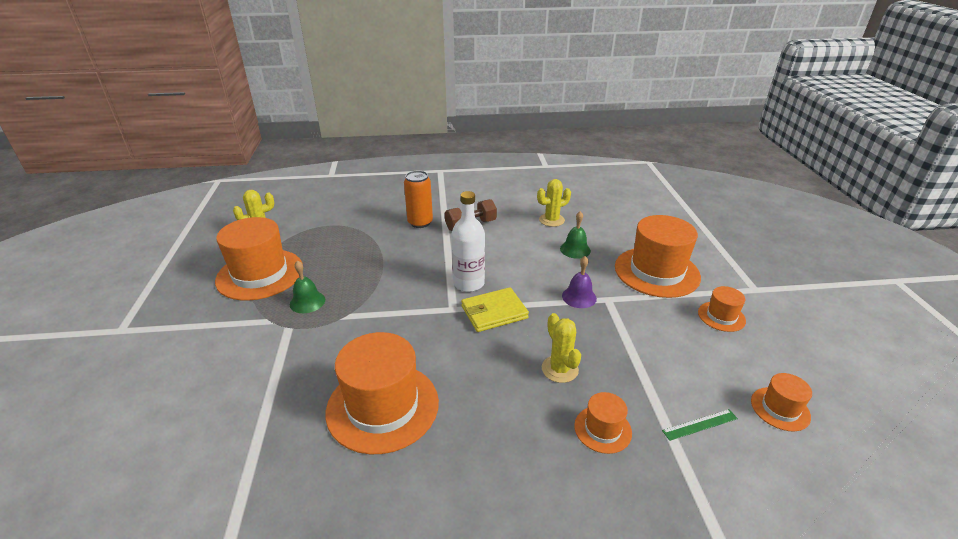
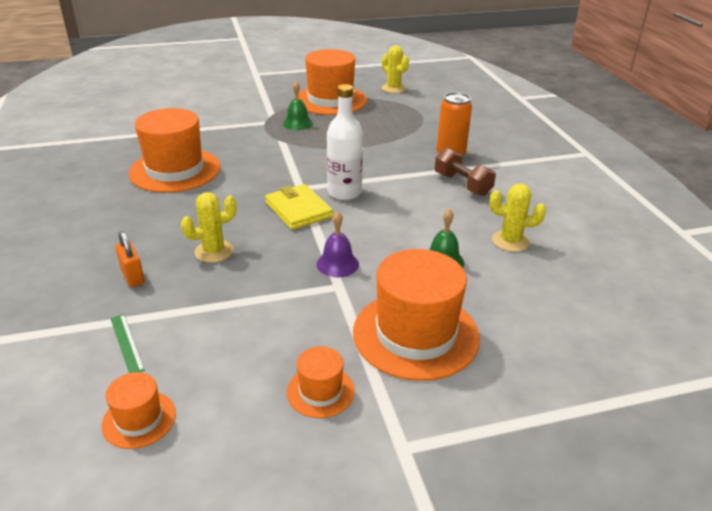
camera: 80 degrees right, 0 degrees up
(551, 220) = (510, 241): yellow cactus -> yellow cactus turned 45 degrees counterclockwise
(602, 429) = (133, 277): orange hat -> orange padlock

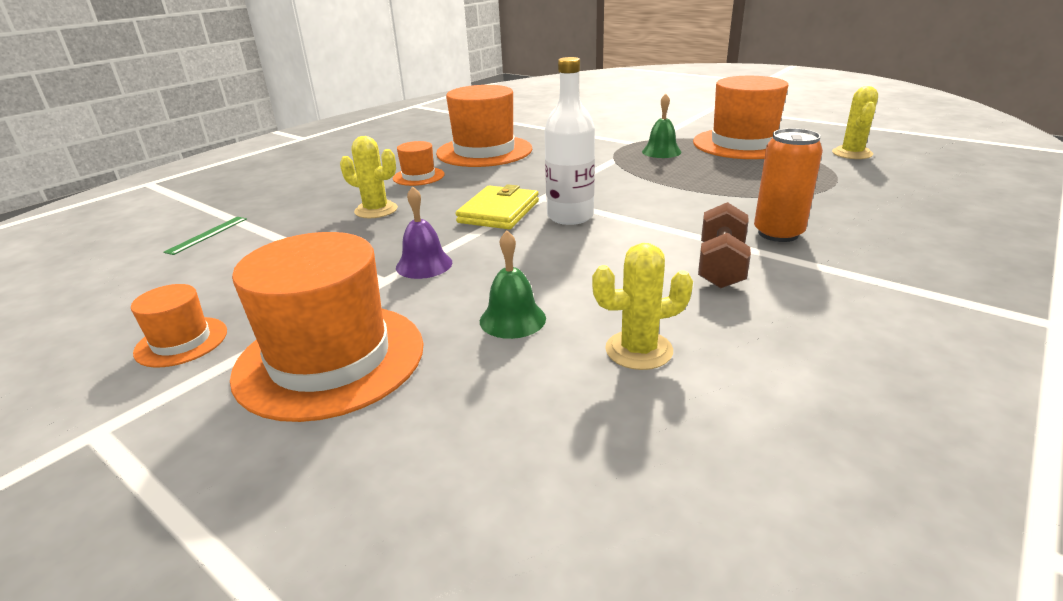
camera: 55 degrees right, 5 degrees down
(133, 277) = (303, 201): orange padlock -> none
(139, 419) = (104, 279): orange hat -> orange hat (418, 176)
(510, 241) = (639, 350): yellow cactus -> yellow cactus turned 75 degrees counterclockwise

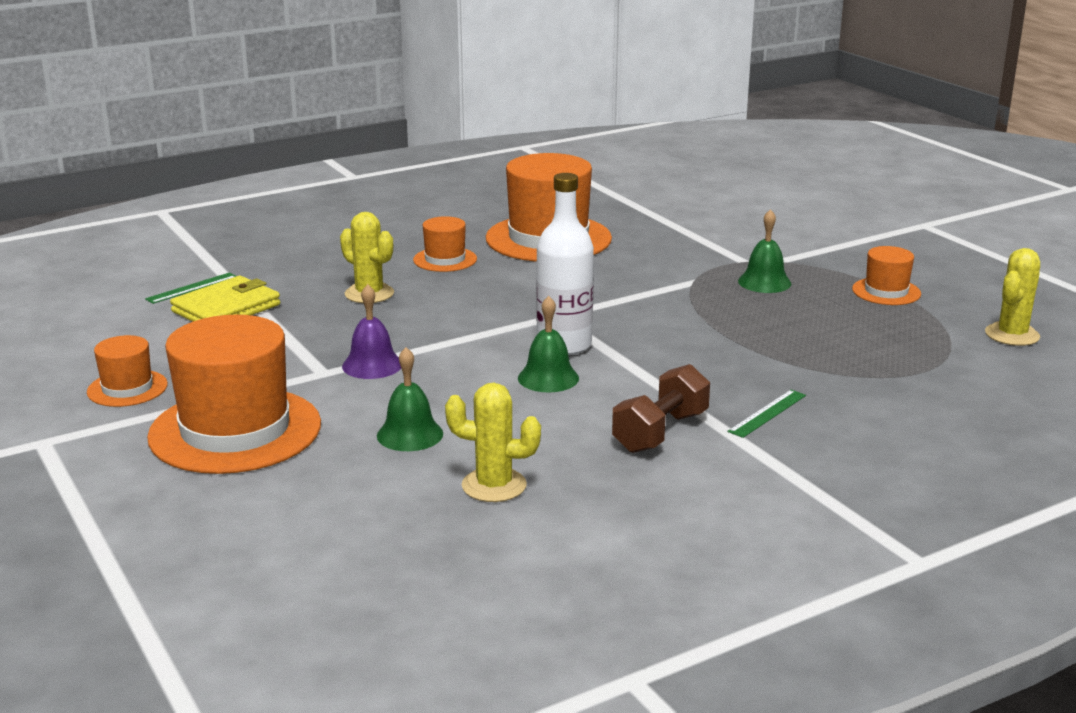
camera: 20 degrees right, 5 degrees down
(498, 212) = (493, 323): yellow wallet -> yellow wallet (226, 308)
(584, 243) = (548, 378): none -> green bell
(743, 144) = (886, 291): orange hat -> orange hat, size x0.49
(778, 233) = (767, 413): orange can -> green ruler

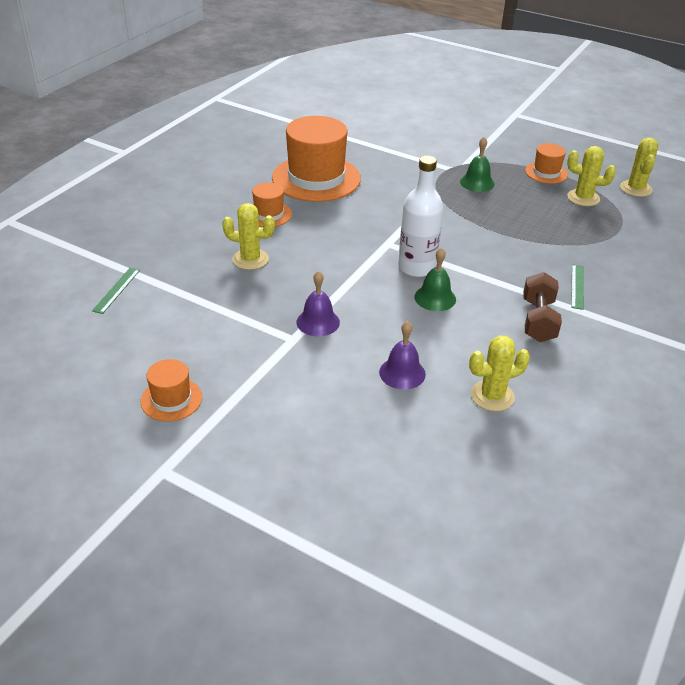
camera: 30 degrees left, 15 degrees up
(226, 308) = (163, 302): yellow wallet -> none
(235, 430) = (288, 410): orange hat -> none
(410, 434) = (402, 373): green bell -> purple bell
(908, 328) = (583, 198): none -> yellow cactus

